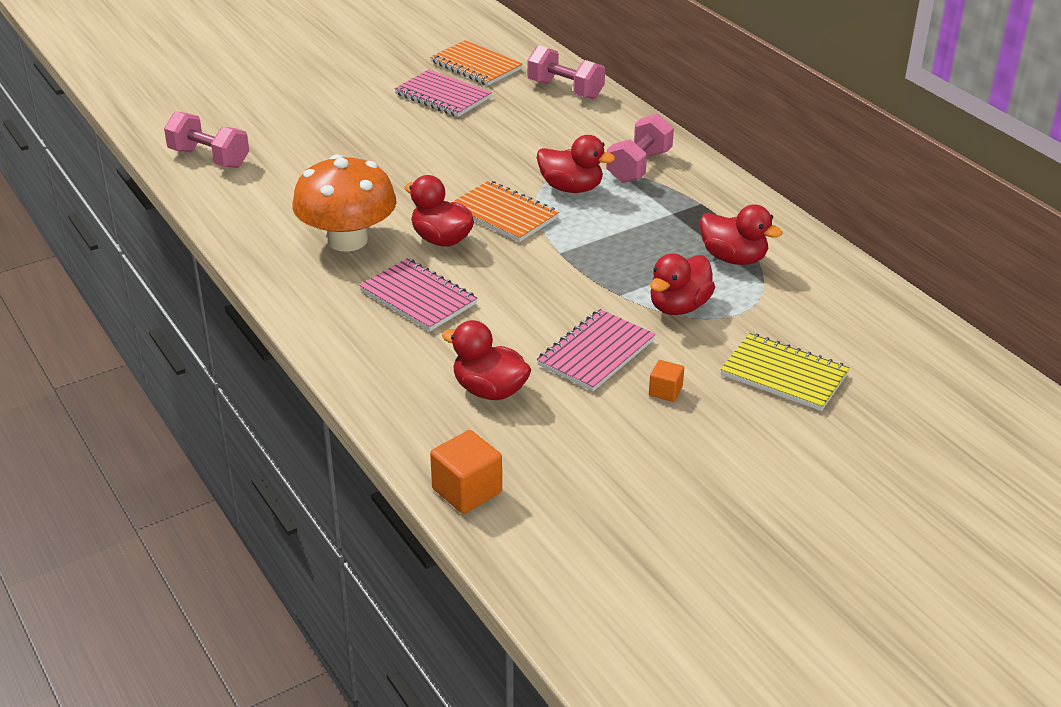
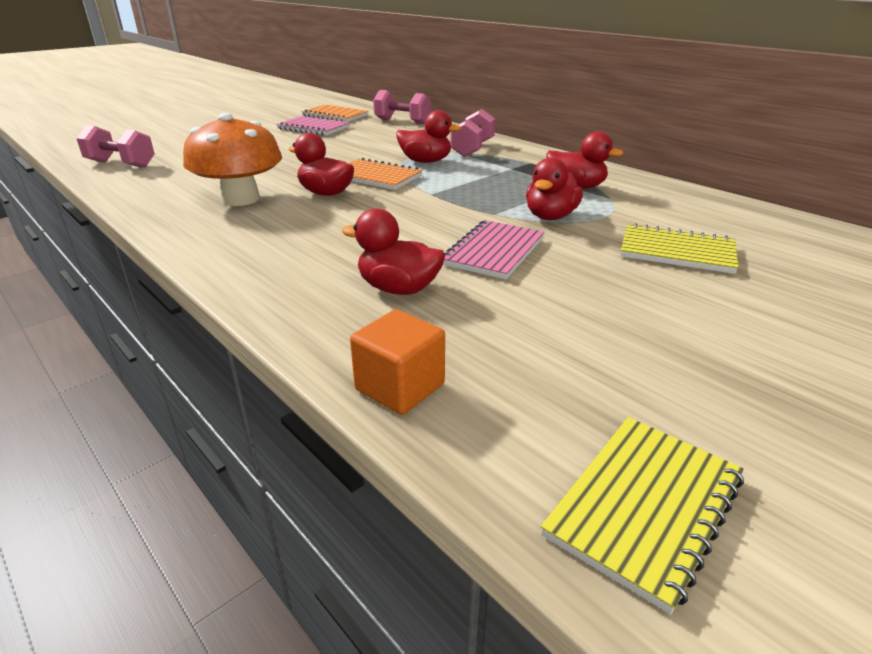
camera: 10 degrees left, 5 degrees down
(418, 297) = (311, 228): pink notebook -> none
(606, 598) = (644, 506): none -> yellow notebook
(665, 391) = (576, 273): orange cube -> none

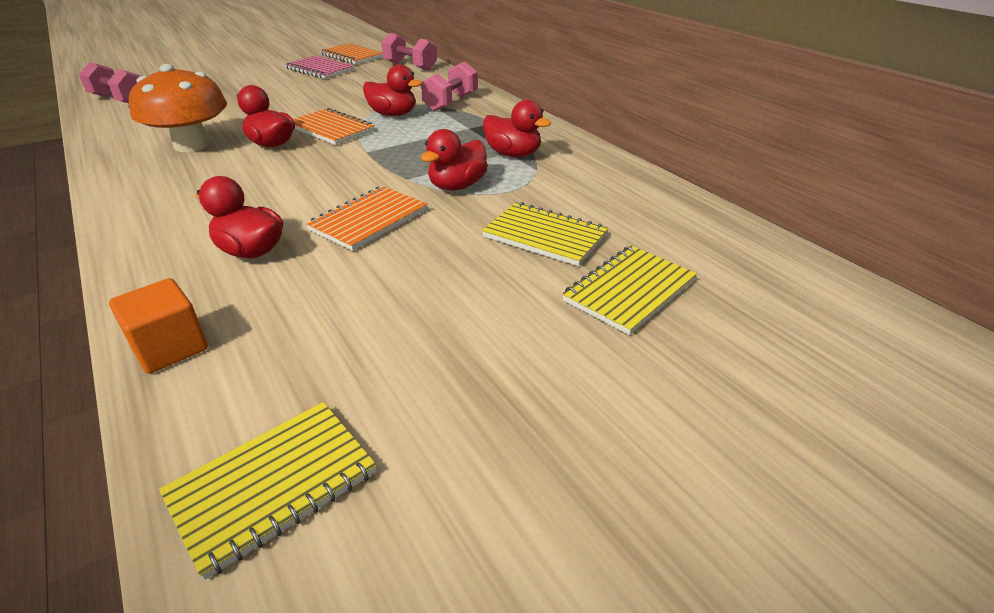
camera: 10 degrees right, 5 degrees up
(494, 252) = (369, 220): pink notebook -> orange notebook
(801, 290) = (629, 291): none -> yellow notebook

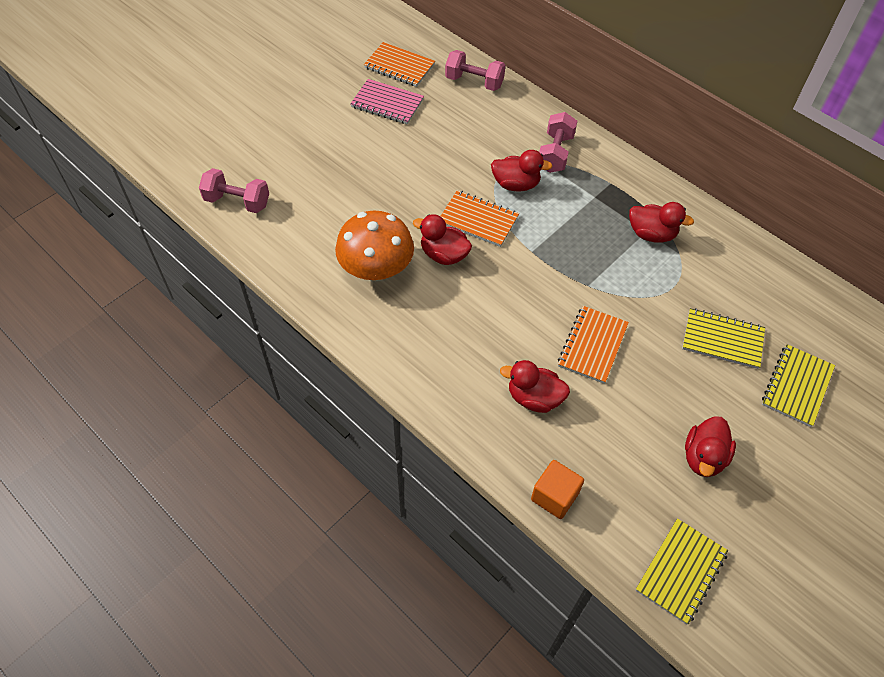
camera: 15 degrees left, 20 degrees up
(457, 186) = (631, 289): red duck -> red duck (703, 457)

